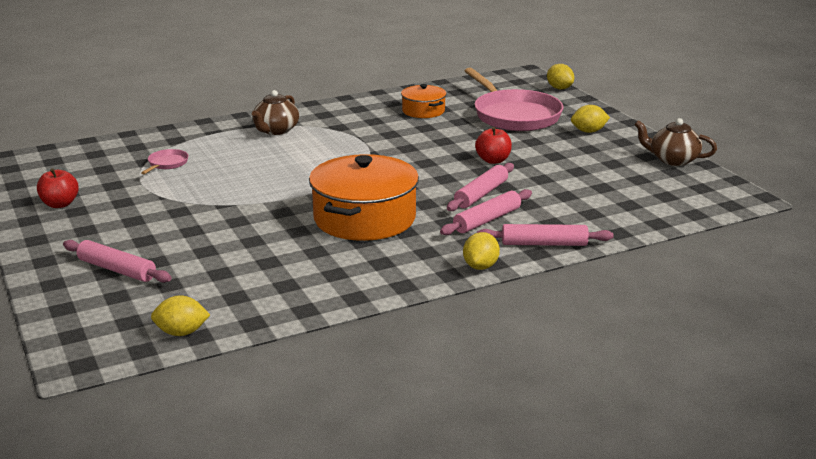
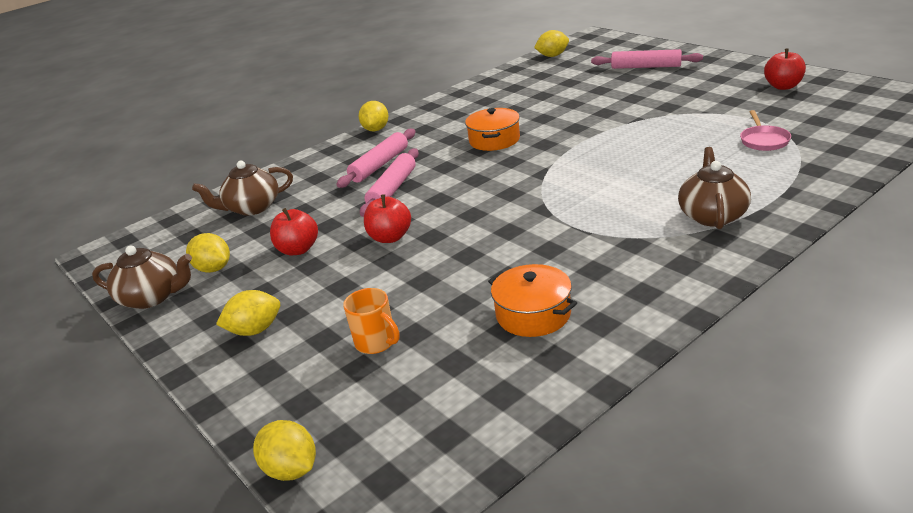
camera: 170 degrees right, 5 degrees up
(364, 218) = (494, 140): orange pot -> orange pot, size x0.52
(514, 115) = (376, 342): pink pan -> orange mug
(544, 244) = (325, 157): pink rolling pin -> none
(565, 167) = (298, 250): none -> red apple
(614, 207) = (252, 208): none -> brown teapot
(632, 168) = (213, 269): none -> yellow lemon

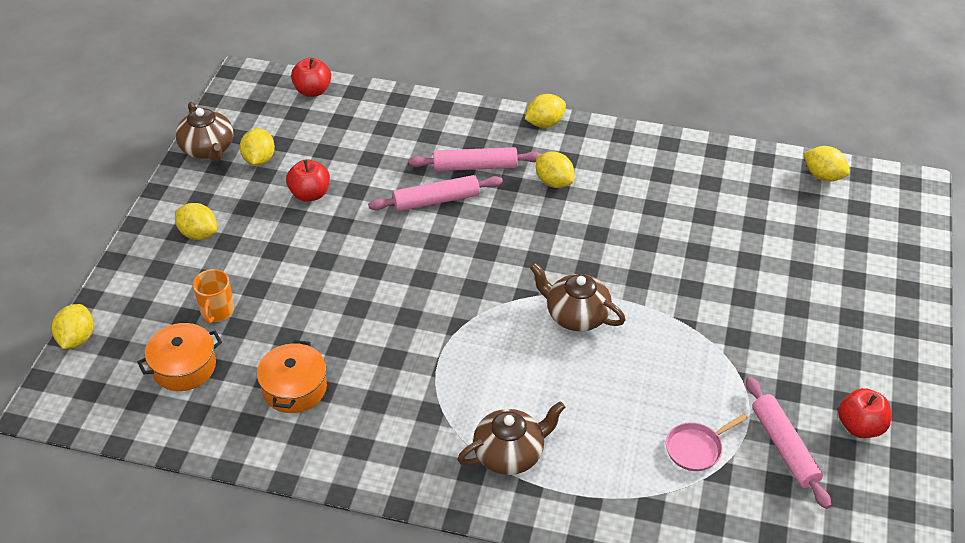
camera: 50 degrees right, 15 degrees up
(252, 208) = (356, 124): brown teapot -> brown teapot (576, 315)
(390, 237) = (357, 242): red apple -> red apple (313, 91)
(440, 138) = (554, 182): none -> yellow lemon
(494, 140) = (573, 226): orange pot -> orange pot (184, 367)
(646, 67) = (842, 277): pink rolling pin -> pink rolling pin (784, 447)

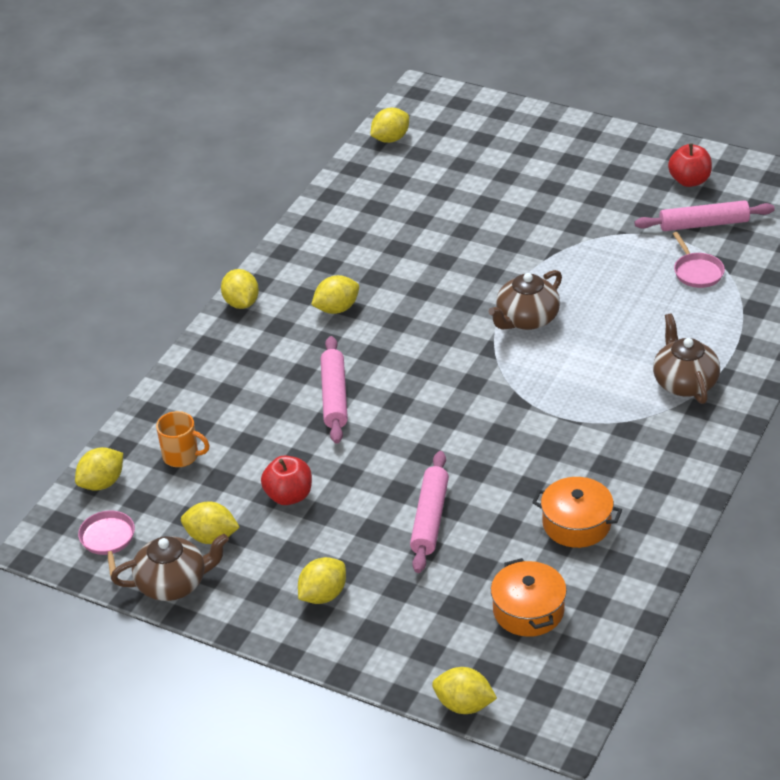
camera: 75 degrees left, 5 degrees down
(217, 311) = (452, 581): orange mug -> orange mug (181, 456)
(252, 106) = (108, 540): none -> pink pan
(313, 91) = (102, 483): red apple -> yellow lemon
(475, 166) = (291, 362): pink rolling pin -> pink rolling pin (429, 519)

